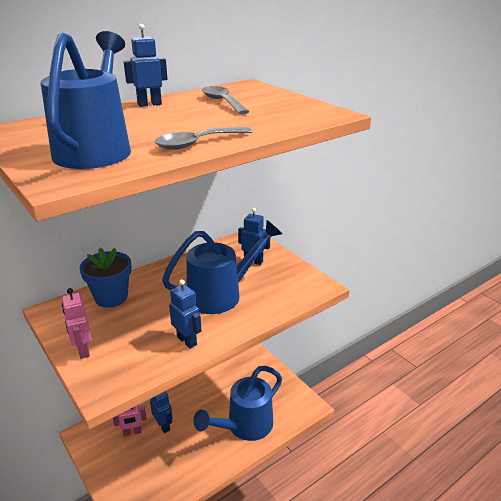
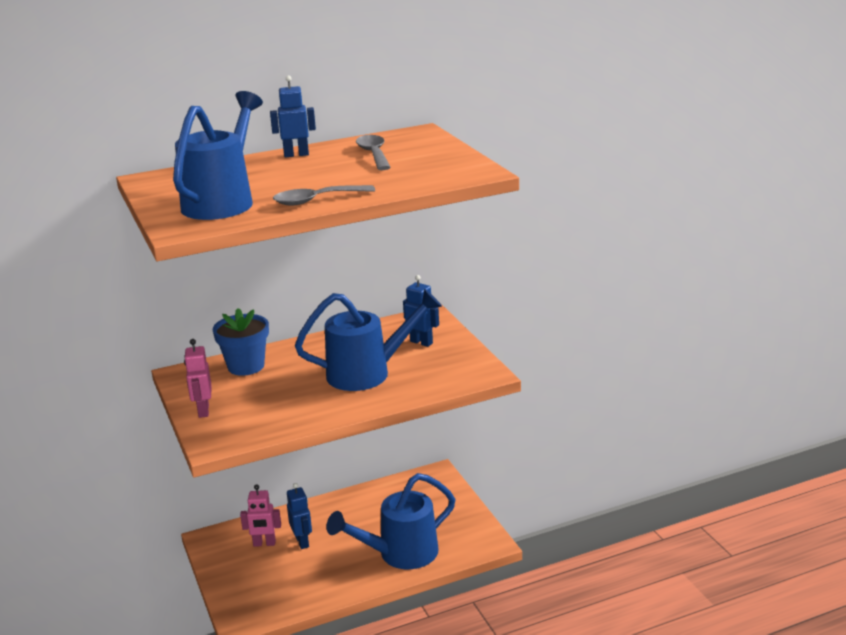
camera: 15 degrees right, 5 degrees down
(187, 341) = (311, 412): blue robot -> none

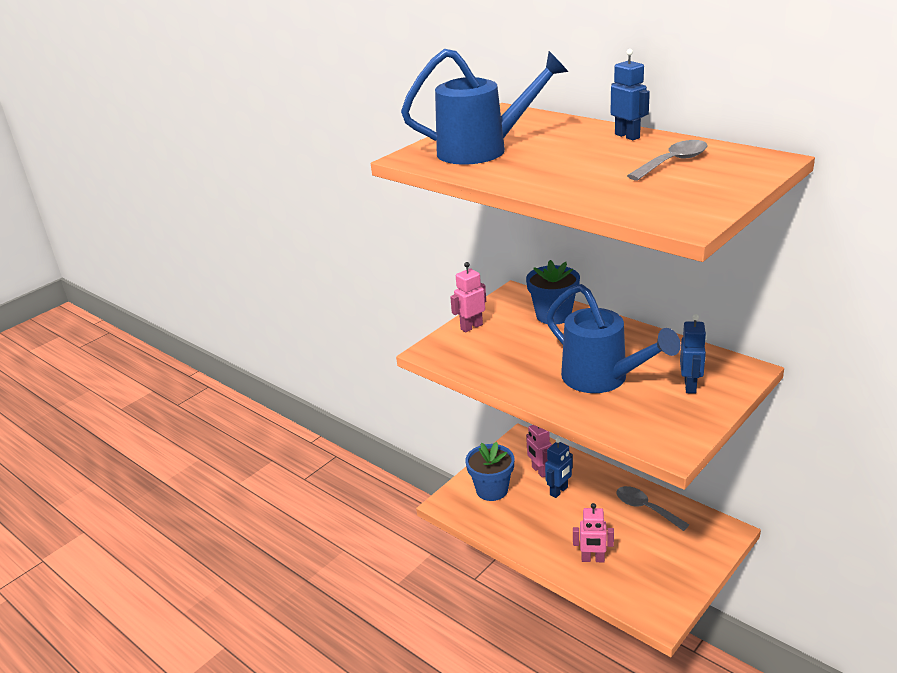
camera: 65 degrees right, 5 degrees up
(255, 583) = (492, 490): none -> blue flower pot
(316, 200) = (522, 180): grey spoon -> grey spoon (645, 508)
(400, 554) = (593, 559): blue watering can -> pink robot

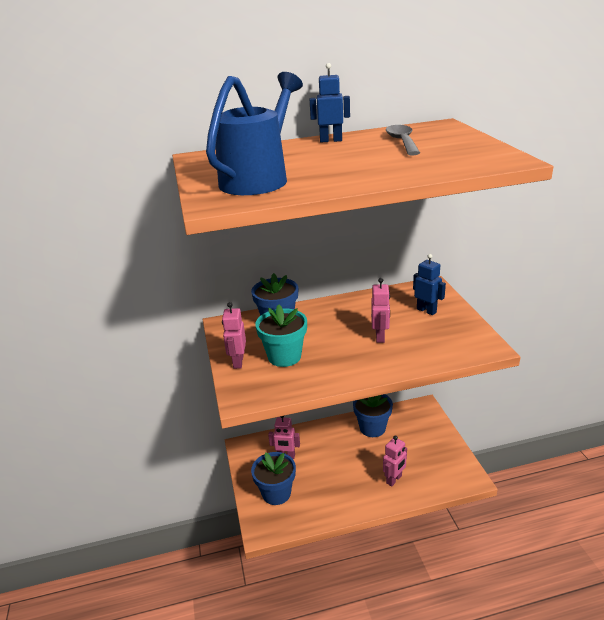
camera: 55 degrees left, 0 degrees up
(506, 344) = (284, 356): none -> turquoise flower pot
(559, 491) = (316, 458): blue robot -> none
(602, 379) = (380, 337): blue watering can -> pink robot
(645, 508) = (372, 428): grey spoon -> blue flower pot

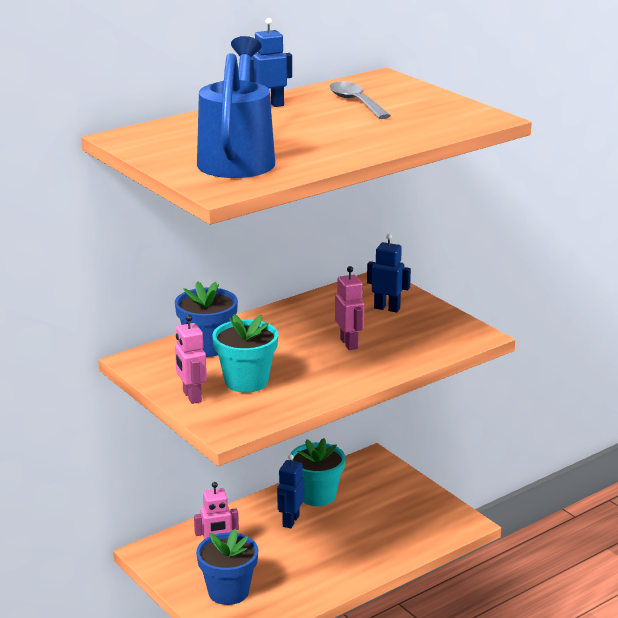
camera: 25 degrees left, 5 degrees down
(345, 444) = (290, 521): none -> blue robot
(372, 428) = (317, 495): blue flower pot -> turquoise flower pot
(394, 479) = (374, 544): pink robot -> none

